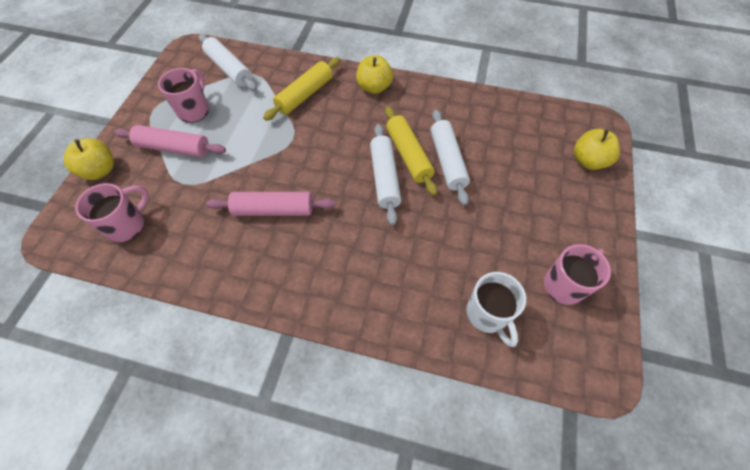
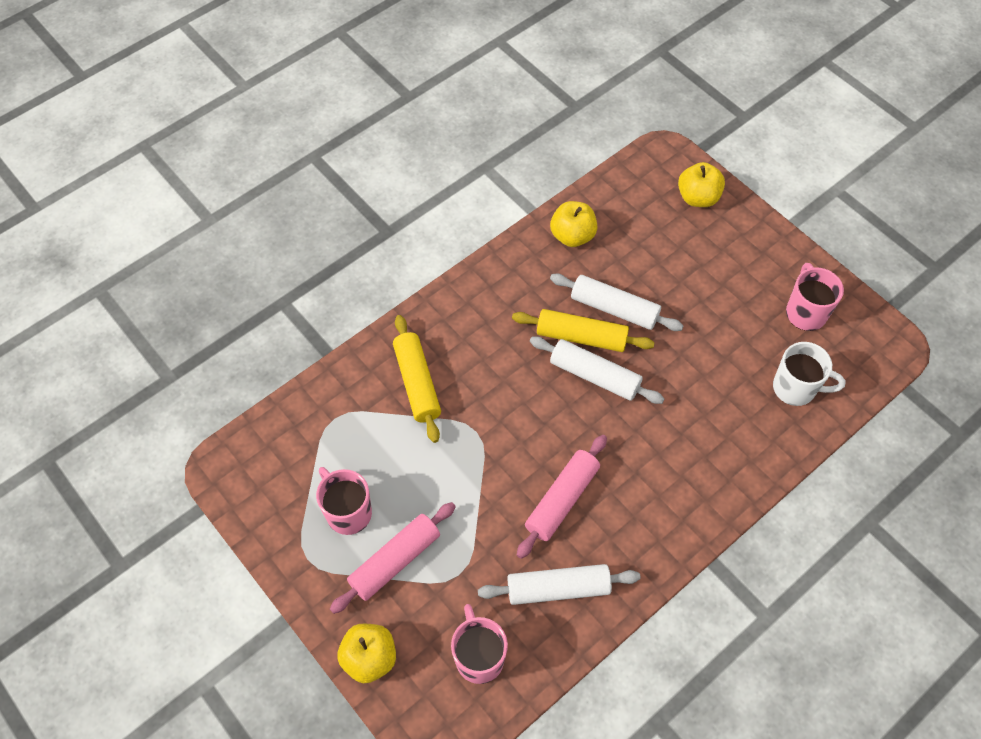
camera: 55 degrees left, 0 degrees up
(229, 69) = (304, 440): white rolling pin -> white rolling pin (558, 588)
(374, 87) = (461, 309): yellow apple -> yellow apple (572, 236)

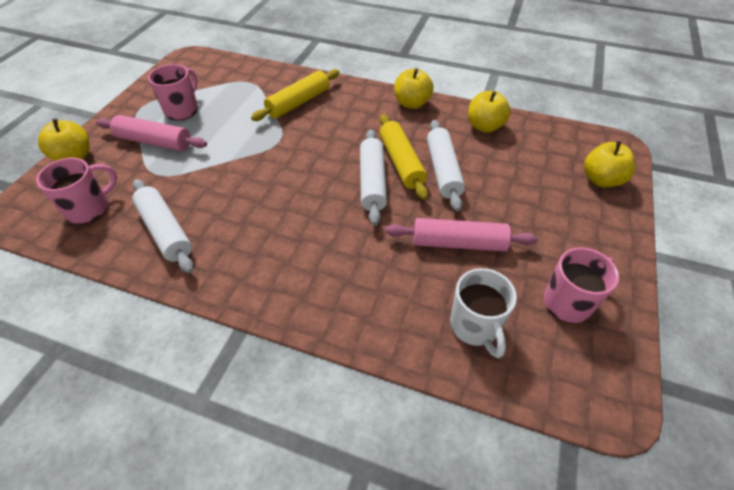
camera: 60 degrees right, 10 degrees down
(493, 276) = (411, 103): none -> yellow apple
(561, 500) = (247, 204): pink rolling pin -> pink rolling pin (458, 243)

